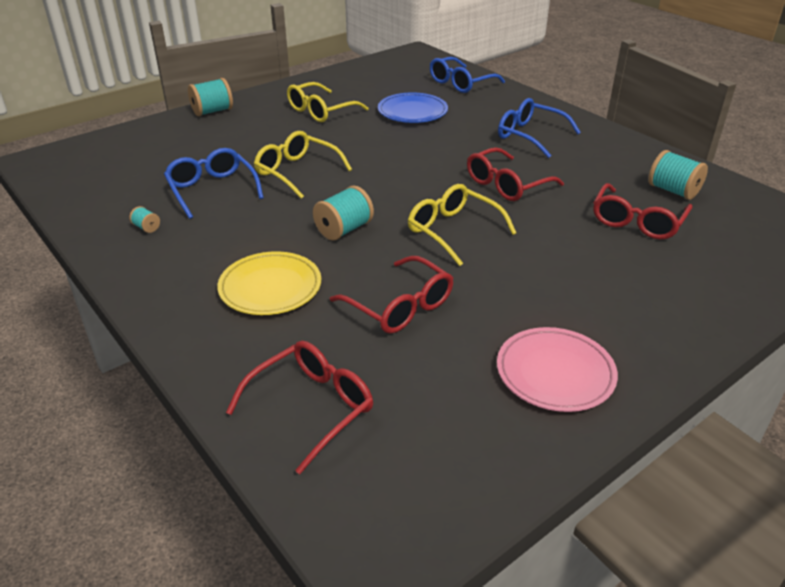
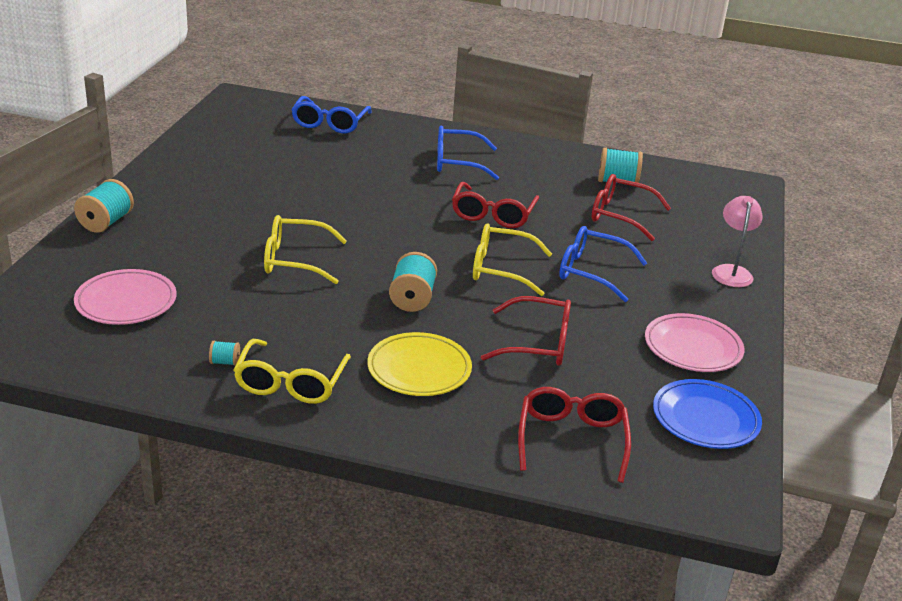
camera: 40 degrees left, 5 degrees down
(149, 165) = (126, 302): none -> pink plate
(212, 190) = (236, 304): blue glasses -> blue glasses (592, 272)
(321, 111) = (229, 189): yellow glasses -> yellow glasses (291, 382)
(412, 112) = (323, 166): blue plate -> blue plate (705, 419)
(637, 221) = (621, 215): red glasses -> red glasses turned 120 degrees clockwise
(702, 314) = (731, 271): none -> pink lamp

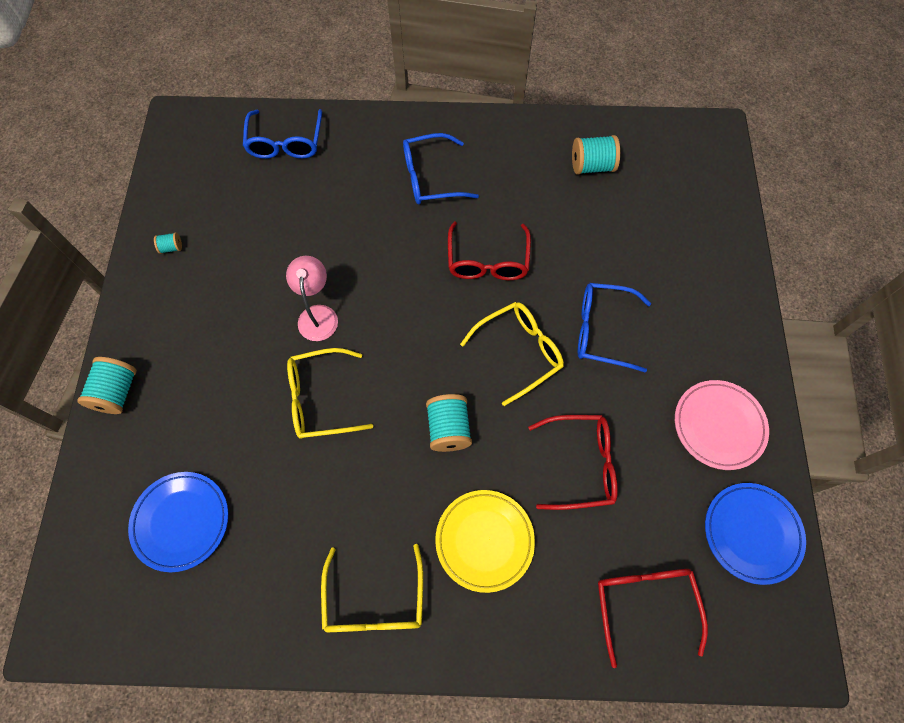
camera: 10 degrees left, 35 degrees up
(126, 302) = (181, 521): pink plate -> blue plate
(225, 362) = (305, 588): turquoise spool -> turquoise spool (171, 248)
(501, 269) = (518, 352): yellow glasses -> yellow glasses turned 150 degrees clockwise
(621, 215) = (608, 225): red glasses -> none
(731, 271) = (728, 289): pink lamp -> pink lamp (318, 314)

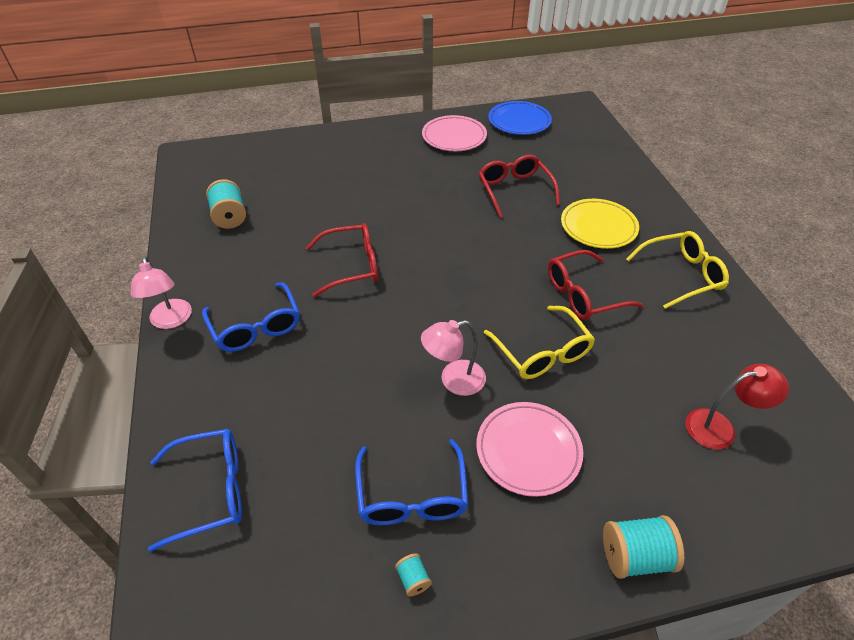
camera: 105 degrees left, 20 degrees down
(181, 521) = (720, 427): blue plate -> red lamp
(229, 350) = (528, 450): none -> pink plate
(448, 428) = (524, 261): turquoise spool -> none
(457, 121) = (171, 321): none -> pink lamp
(518, 352) = (437, 233): yellow glasses -> none
(603, 330) = (400, 192): blue glasses -> blue glasses (412, 495)
(644, 604) = (590, 155): red glasses -> red glasses (584, 294)

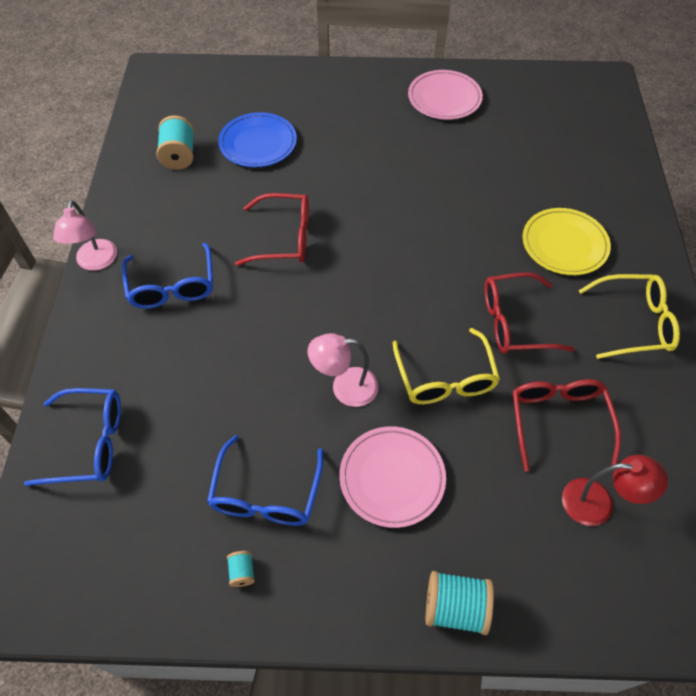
camera: 15 degrees right, 10 degrees up
(514, 190) = (487, 181): red glasses -> red glasses (558, 421)
(519, 121) = (526, 91): blue plate -> blue plate (258, 143)

